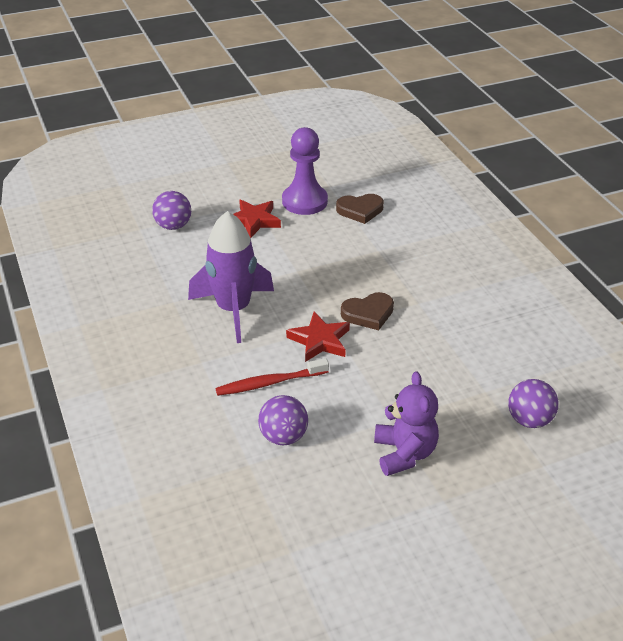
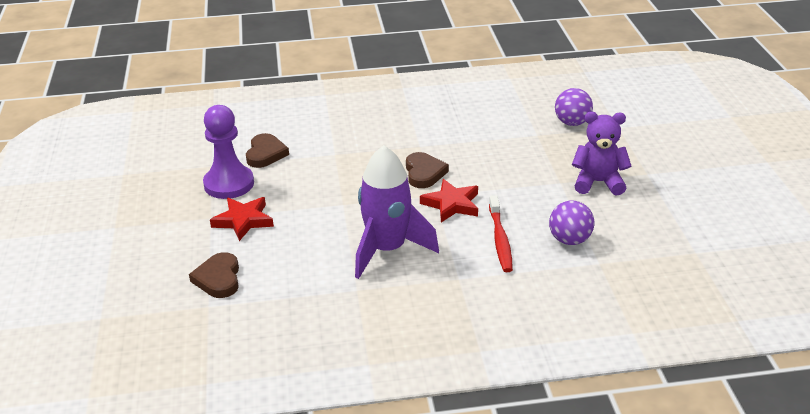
camera: 75 degrees left, 5 degrees down
(173, 226) = (218, 279): purple ball -> brown heart

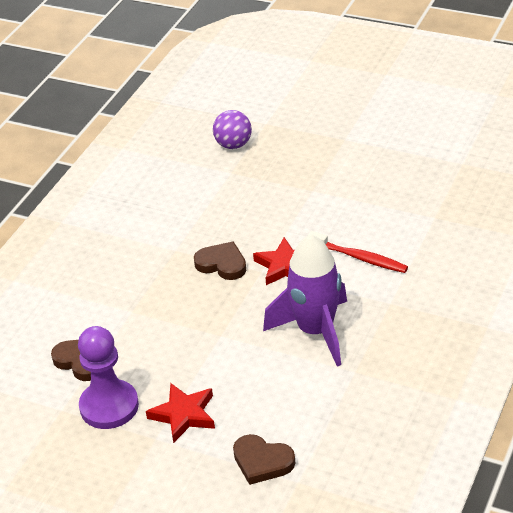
camera: 55 degrees left, 5 degrees up
(569, 240) = (393, 220): purple ball -> none
(598, 182) = (332, 170): purple teddy bear -> none

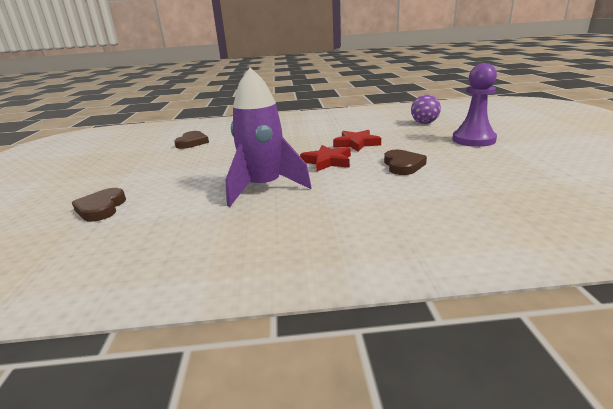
camera: 60 degrees right, 15 degrees down
(109, 406) = (154, 156): purple pawn -> purple pawn (473, 140)
(184, 415) = (151, 174): red star -> red star (356, 143)
(222, 264) = (308, 147): brown heart -> brown heart (403, 165)
(360, 258) = (369, 180): red toothbrush -> none

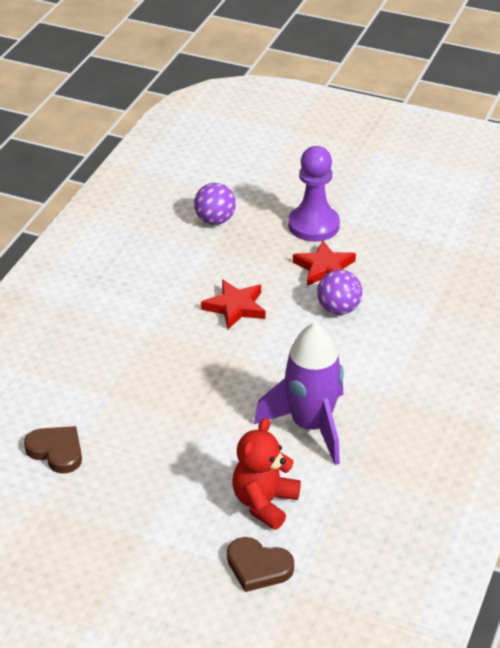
camera: 65 degrees left, 15 degrees up
(171, 194) = (264, 503): none -> red teddy bear
(327, 161) = (275, 354): red star -> red star (324, 268)
(403, 165) = (338, 309): brown heart -> purple ball

